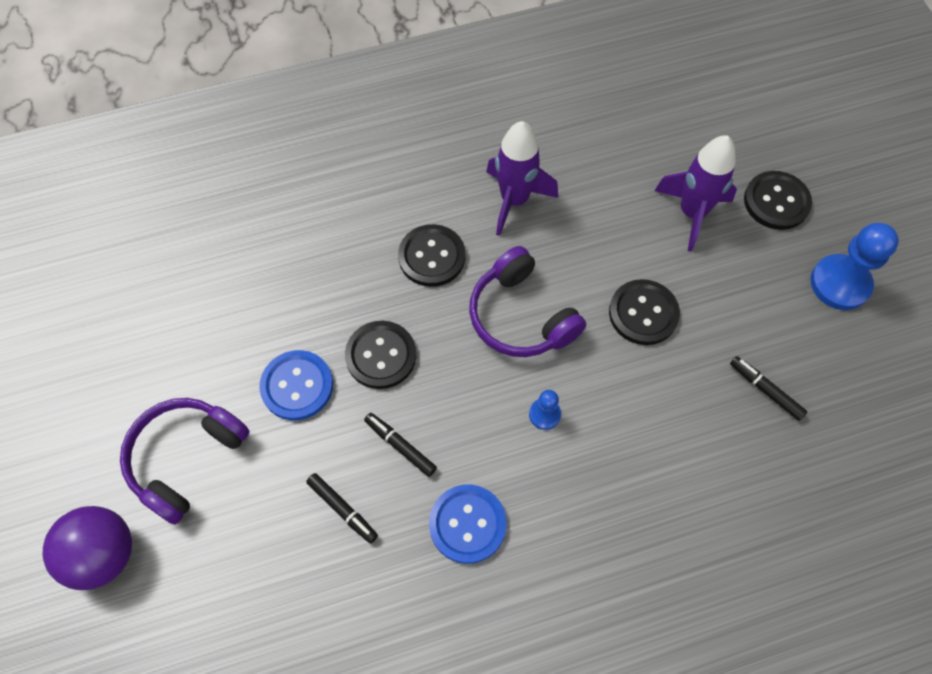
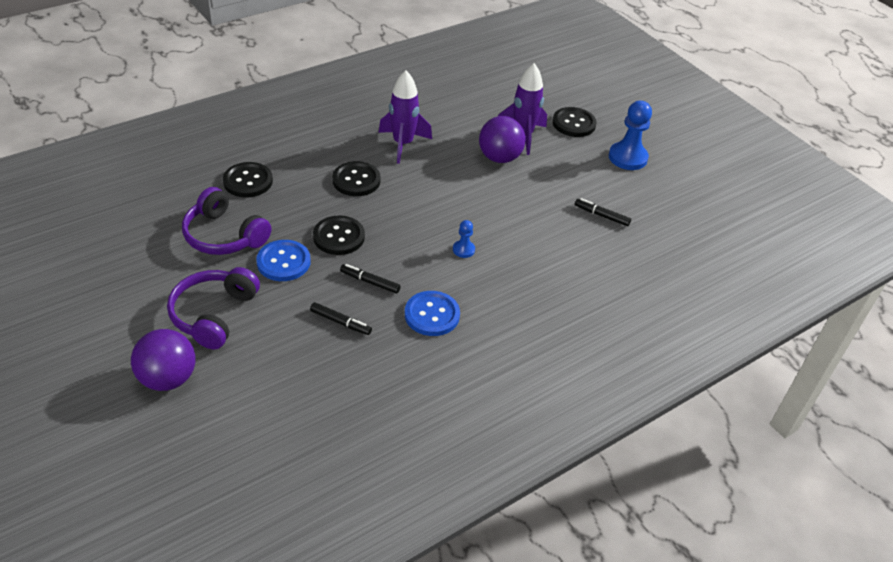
camera: 20 degrees left, 20 degrees down
(520, 316) = (429, 202): purple headphones -> purple headphones (224, 236)
(643, 313) = (510, 189): black button -> black button (248, 181)
(645, 250) = (499, 158): none -> purple ball

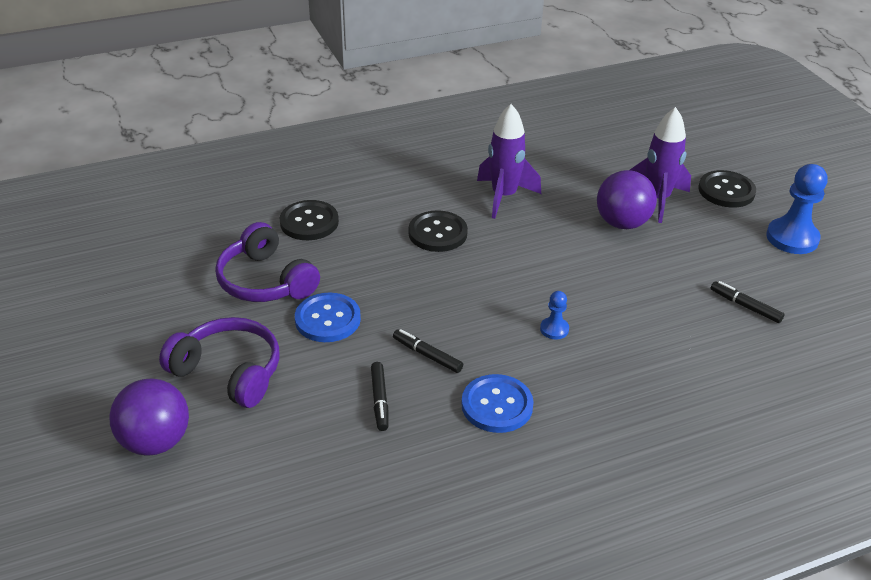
camera: 15 degrees right, 5 degrees down
(213, 314) = (229, 372): purple headphones -> purple headphones turned 90 degrees clockwise
(339, 237) = (401, 297): black button -> none
(340, 322) = (379, 400): black marker -> black marker turned 45 degrees clockwise

